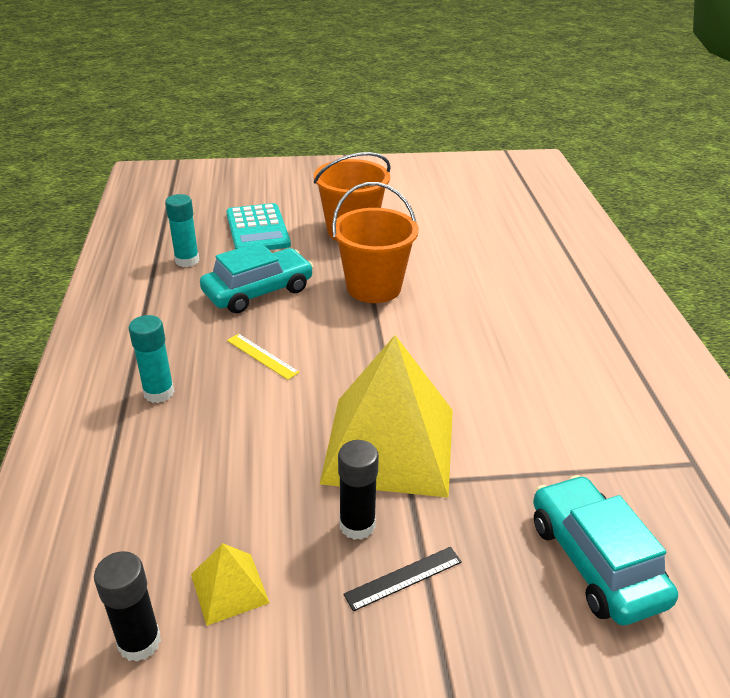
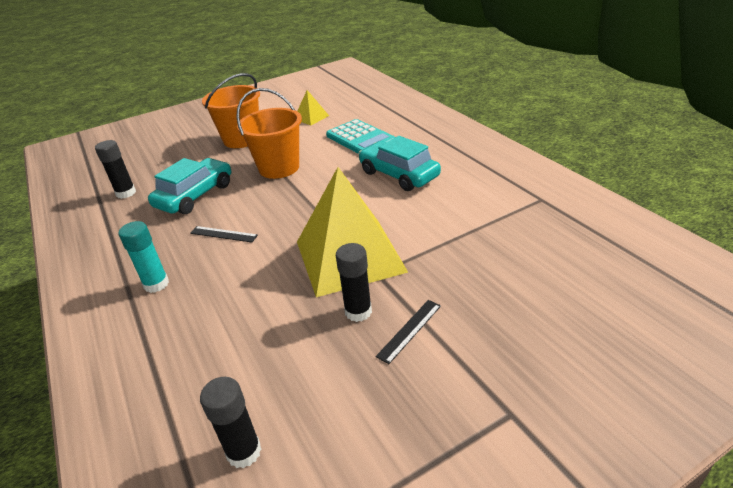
camera: 20 degrees left, 0 degrees up
(187, 261) = (126, 193): turquoise glue stick -> black glue stick
(229, 588) = (291, 387): yellow pyramid -> yellow pyramid (311, 117)
(257, 229) = (170, 158): turquoise calculator -> turquoise calculator (360, 139)
(262, 356) = (223, 234): yellow ruler -> black ruler
(595, 561) = (520, 273): turquoise car -> turquoise car (398, 174)

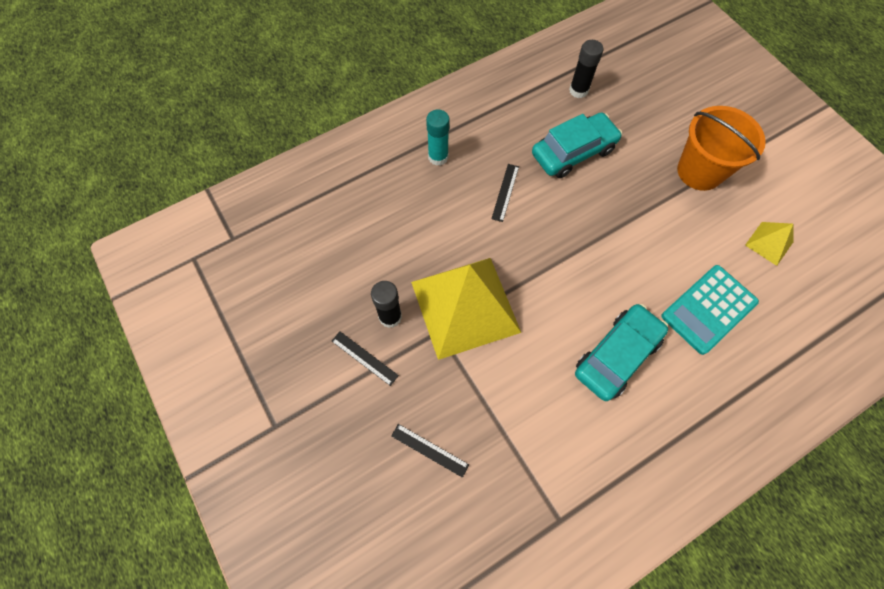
camera: 85 degrees right, 30 degrees up
(195, 195) = (573, 152): turquoise car -> turquoise car turned 60 degrees counterclockwise
(244, 452) = (273, 252): black glue stick -> none
(279, 168) = (631, 222): orange bucket -> none
(503, 273) = (429, 450): none -> black ruler

